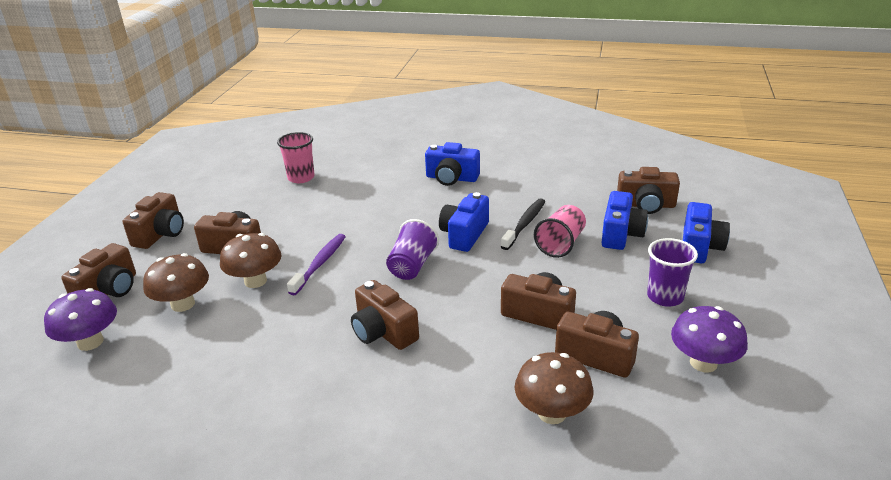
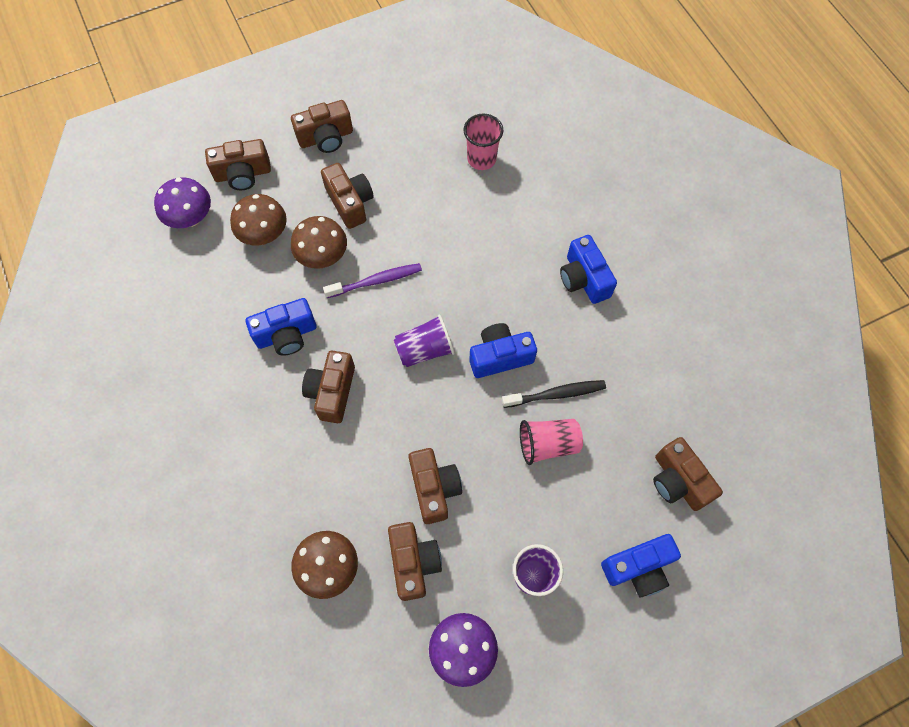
camera: 50 degrees right, 35 degrees up
(621, 234) = (605, 486): blue camera -> blue camera (286, 335)

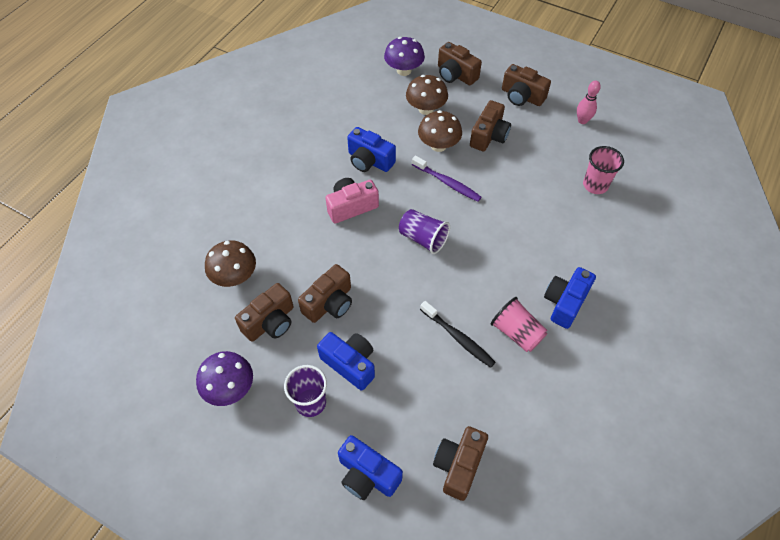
camera: 55 degrees right, 10 degrees down
(332, 392) = (351, 207): brown camera -> pink camera
(400, 111) = (582, 121): none -> pink bowling pin
(500, 356) = (456, 285): blue camera -> blue camera (350, 364)
(548, 444) = (415, 355): pink cup -> pink cup (516, 333)

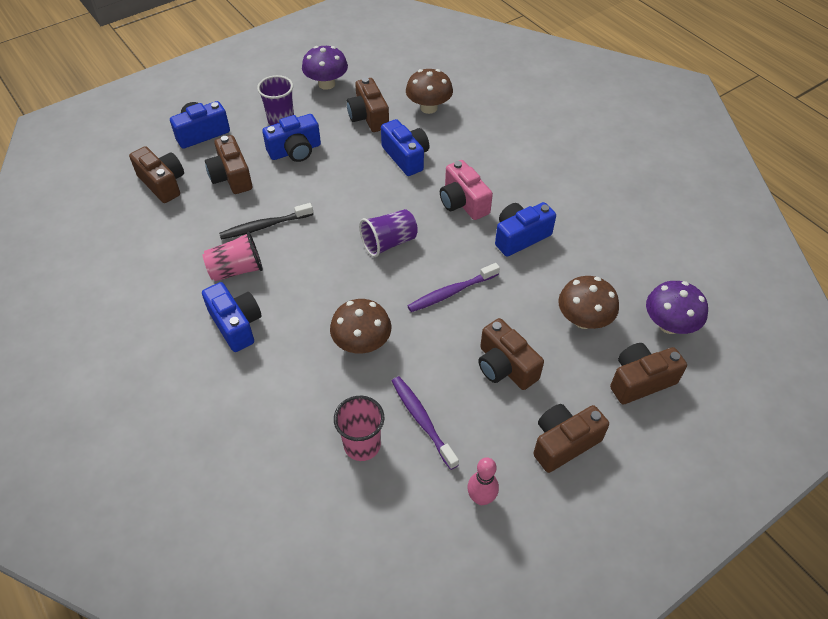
camera: 115 degrees right, 5 degrees down
(315, 267) = (406, 157): none -> blue camera
(329, 303) = (361, 155): brown camera -> brown camera (231, 177)
(351, 207) = (463, 202): pink camera -> pink camera turned 150 degrees clockwise
(438, 145) = (513, 307): brown mushroom -> brown mushroom (362, 343)
(556, 162) = (422, 420): none -> purple toothbrush

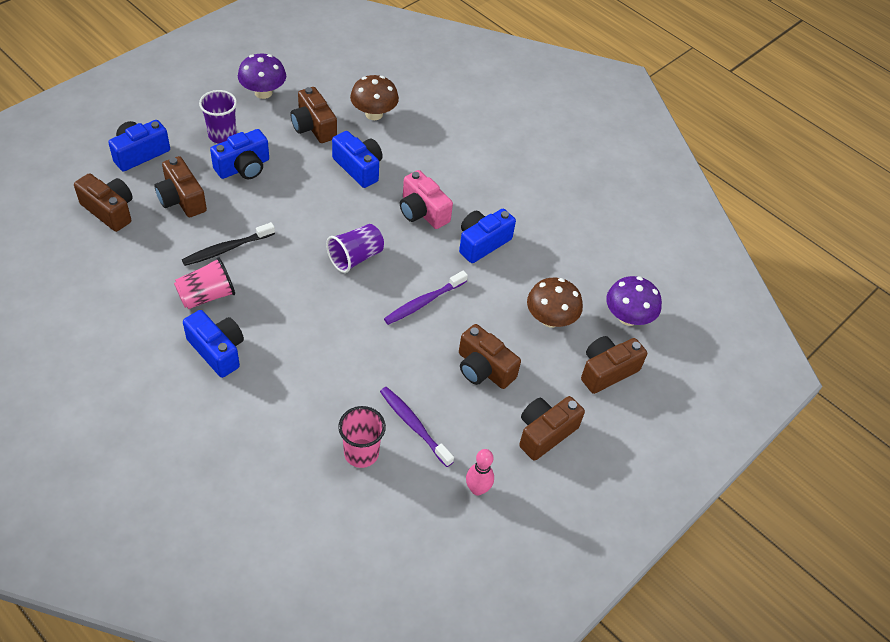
camera: 15 degrees left, 0 degrees up
(362, 343) = (345, 358): brown mushroom -> none

